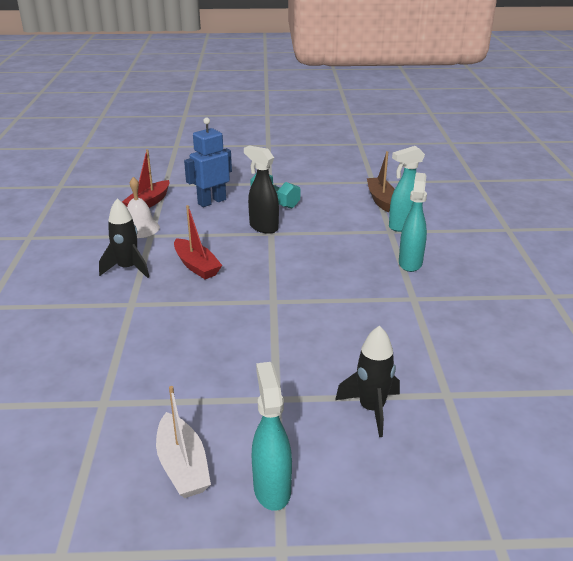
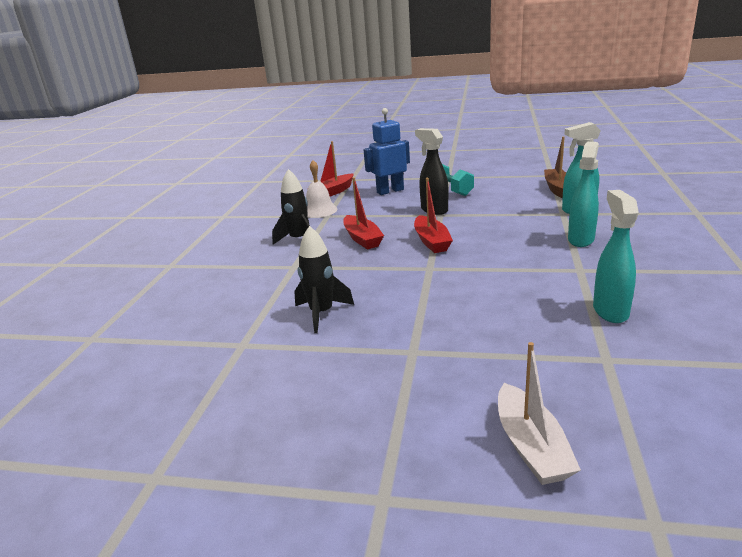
camera: 15 degrees right, 5 degrees down
(183, 466) = (300, 405): white boat -> white boat (531, 446)
(269, 268) = (431, 241): none -> red boat
(272, 488) = (387, 435): turquoise spray bottle -> turquoise spray bottle (610, 311)
(371, 409) = (515, 368): black rocket -> black rocket (322, 313)

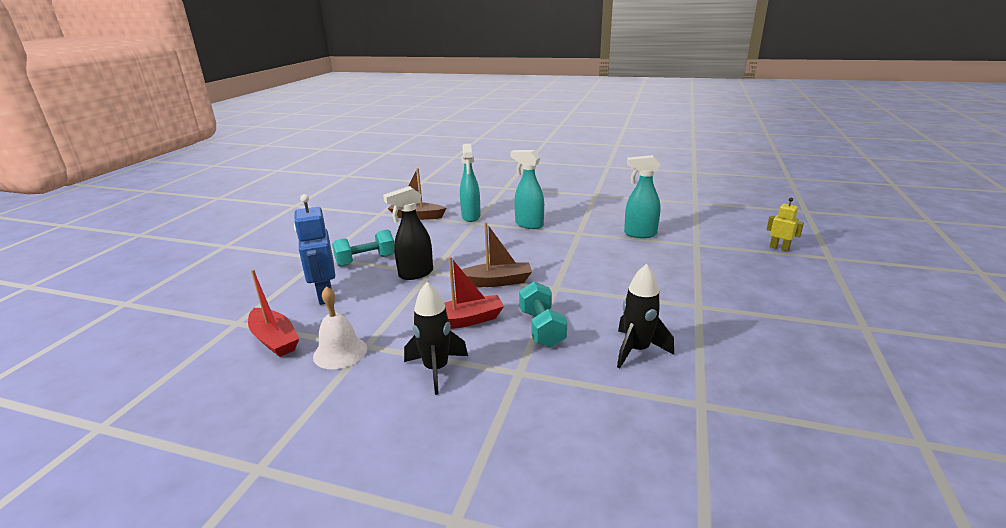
camera: 85 degrees left, 0 degrees up
(354, 269) = (541, 328): none -> turquoise dumbbell
(431, 241) = (496, 282): red boat -> brown boat
(531, 446) = (789, 277): white boat -> none
(657, 454) = (779, 248): none -> yellow robot

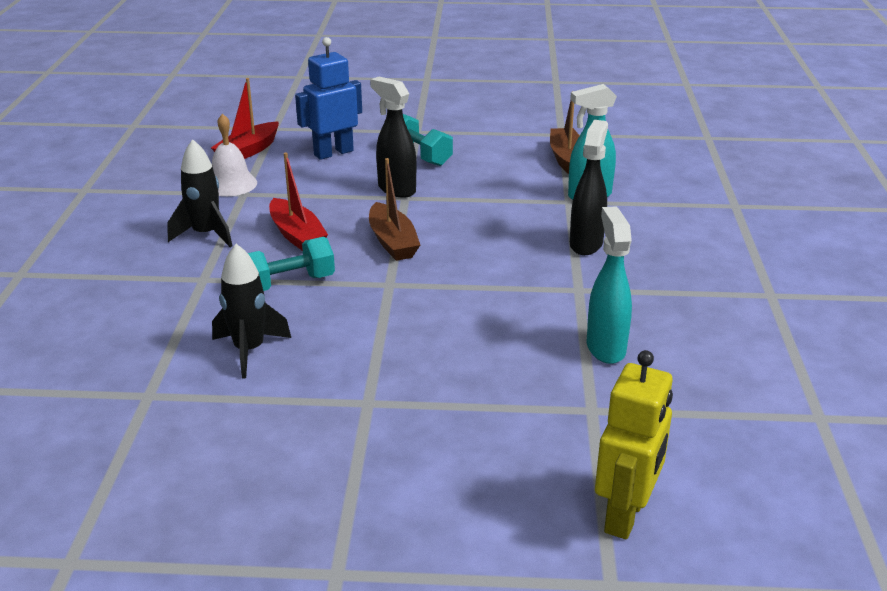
camera: 75 degrees right, 5 degrees up
(528, 225) = (586, 244): turquoise spray bottle -> black spray bottle
(779, 248) = (625, 515): yellow robot -> yellow robot, size x1.78

